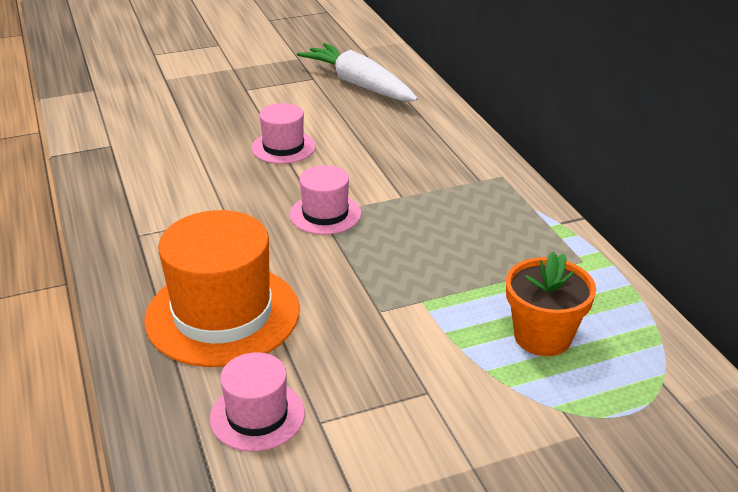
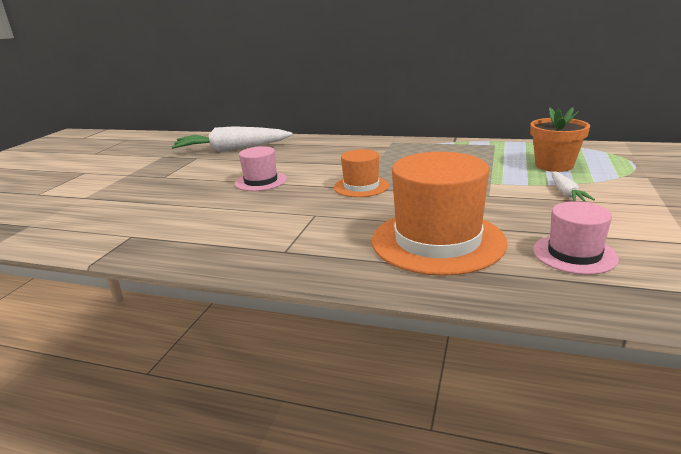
camera: 50 degrees left, 10 degrees down
(325, 214) = (361, 186): pink hat -> orange hat
(440, 371) = (566, 193): none -> white carrot

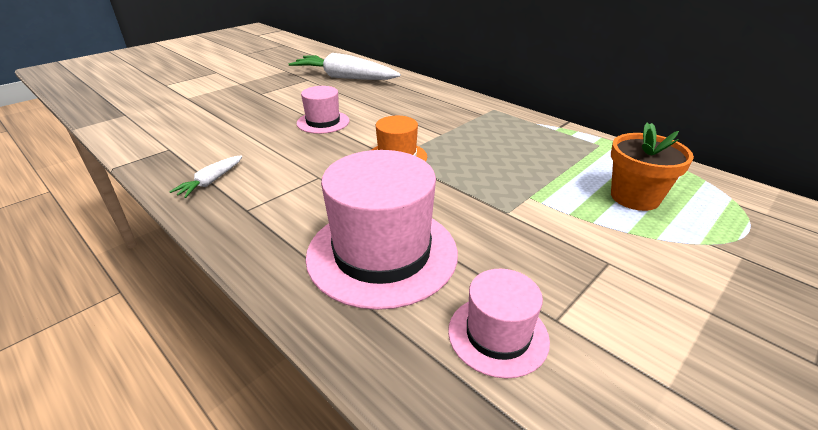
camera: 25 degrees right, 10 degrees up
(437, 241) = (382, 253): orange hat -> pink hat
(566, 193) = (599, 243): white carrot -> white carrot (211, 182)

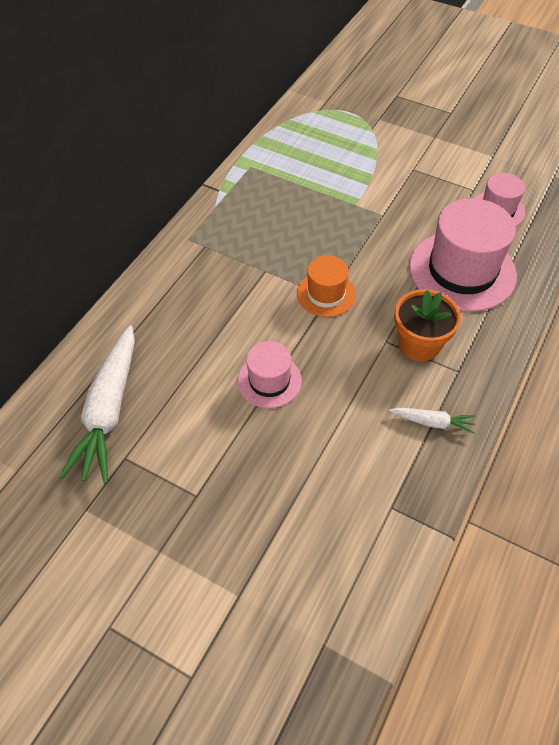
camera: 105 degrees left, 20 degrees up
(634, 197) = (331, 153): orange flower pot -> orange flower pot (419, 344)

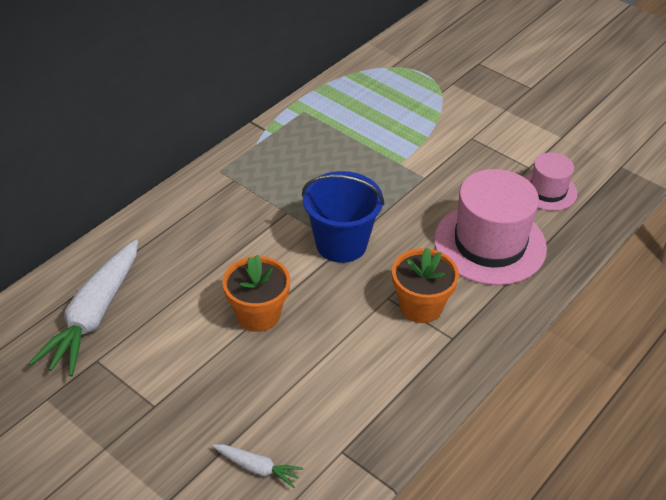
camera: 10 degrees right, 10 degrees down
(269, 381) = (258, 315): pink hat -> orange flower pot
(326, 294) = (341, 244): orange hat -> blue bucket
(433, 422) = (410, 381): white carrot -> white carrot (257, 468)

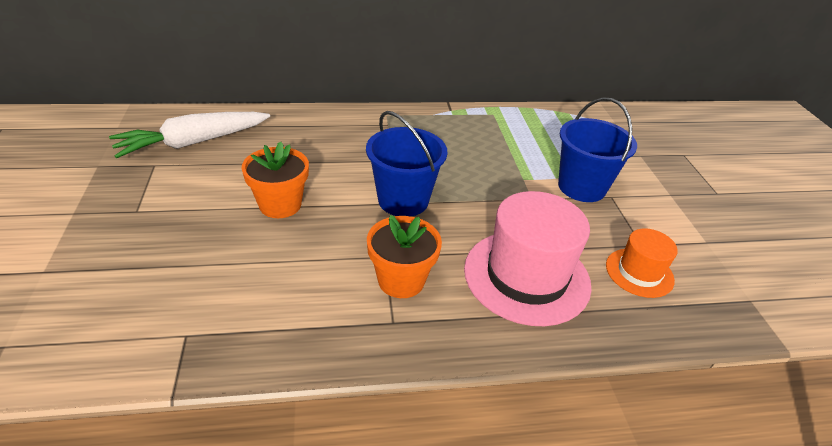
camera: 40 degrees right, 5 degrees down
(257, 468) = (120, 297): white carrot -> none
(445, 143) = (581, 187): none -> blue bucket
(548, 191) = (639, 272): pink hat -> orange hat

